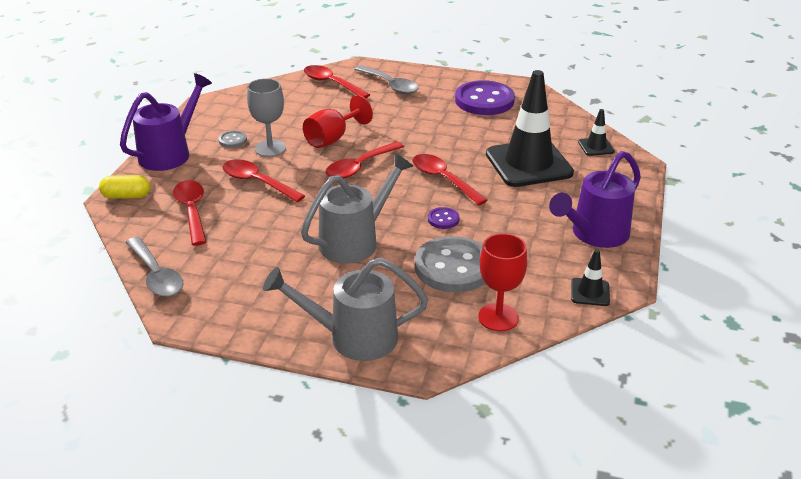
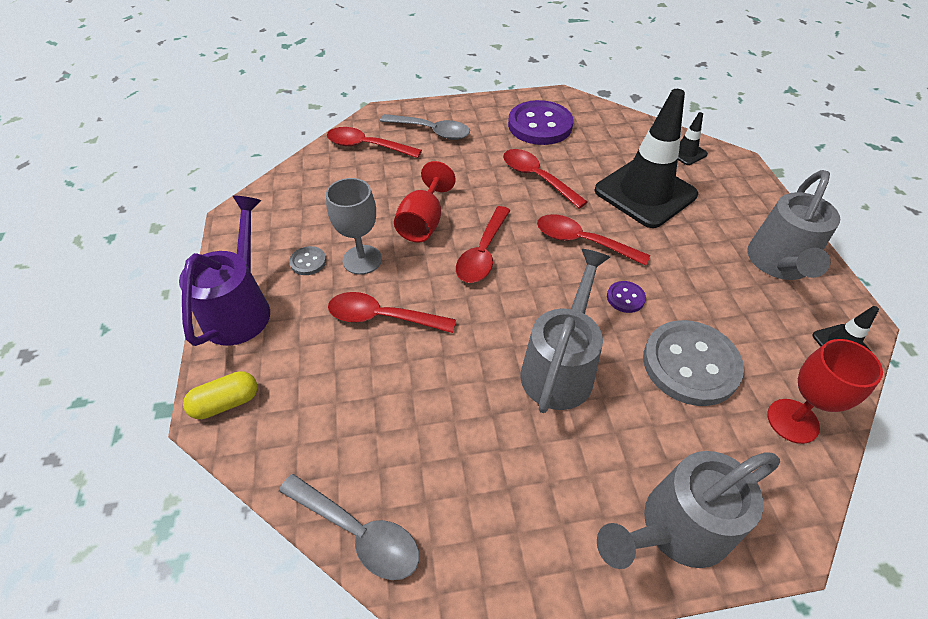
camera: 25 degrees left, 15 degrees up
(192, 211) = (332, 395): red spoon -> red spoon (537, 178)
(594, 234) = (778, 264): purple watering can -> grey watering can

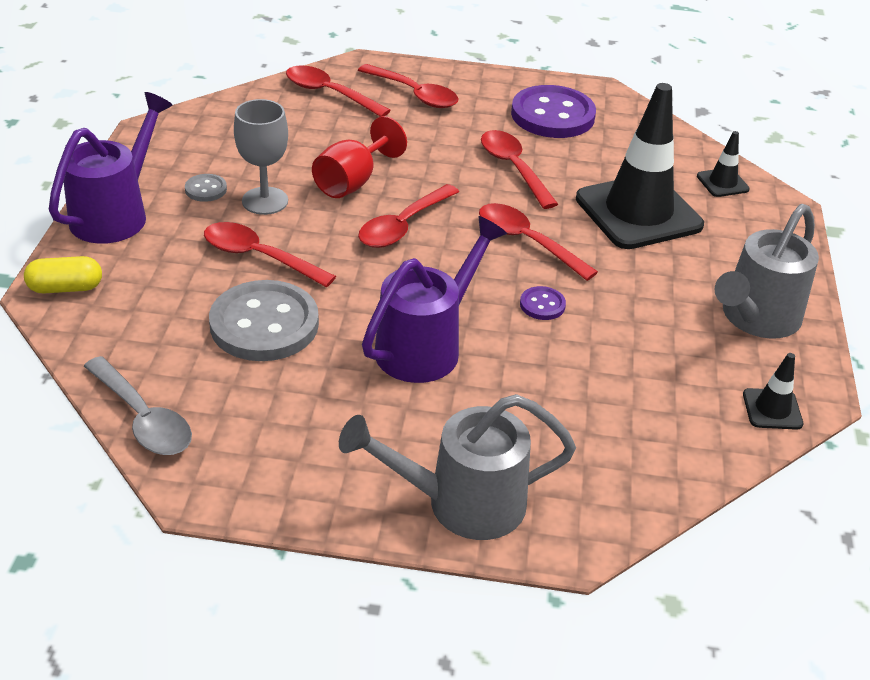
camera: 15 degrees right, 10 degrees down
(431, 131) = (414, 94): grey spoon -> red spoon
(560, 367) = (426, 346): grey watering can -> purple watering can
(690, 364) = (575, 380): grey button -> grey button (264, 324)
(792, 421) = (658, 457): red goblet -> none

